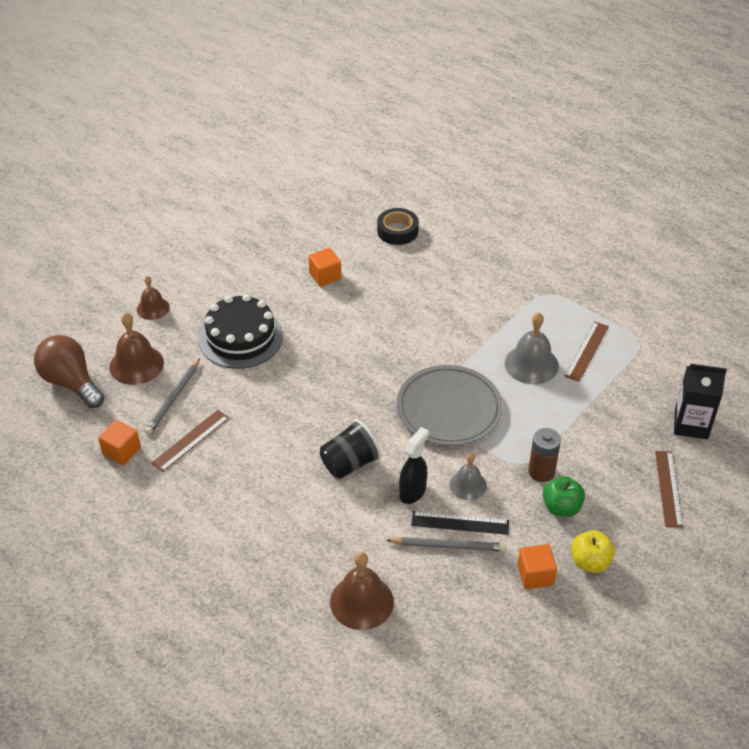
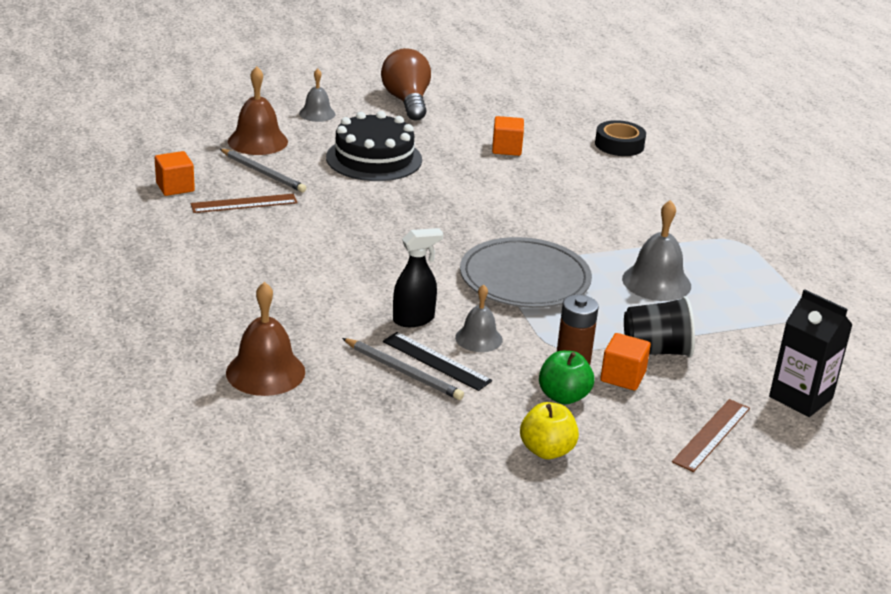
camera: 30 degrees right, 15 degrees down
(71, 383) = (187, 132): brown light bulb -> brown light bulb (407, 102)
(153, 308) = (317, 114): brown bell -> grey bell
(173, 398) = (263, 173): grey pencil -> grey pencil turned 105 degrees counterclockwise
(350, 464) = (374, 276): black cup -> black cup (656, 351)
(535, 575) = (471, 433): orange cube -> orange cube (623, 377)
(587, 351) = (734, 296): brown ruler -> none

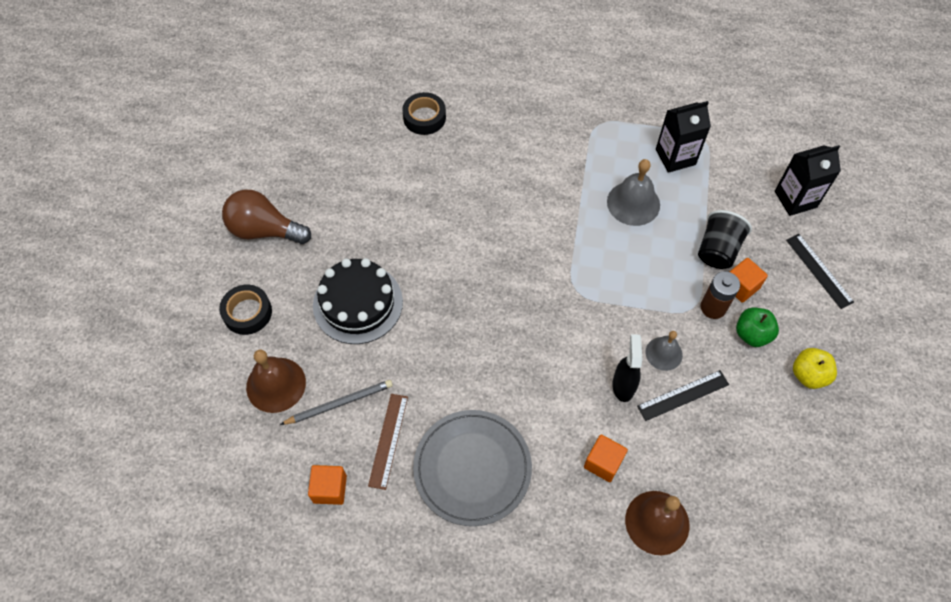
camera: 60 degrees left, 30 degrees up
(317, 114) = (247, 312): grey bell -> black tape
(403, 372) = (689, 424): grey pencil -> none
(506, 149) = (391, 197): orange cube -> orange cube (603, 463)
(525, 279) = (596, 284): grey plate -> grey plate (472, 468)
(711, 434) = (819, 270): brown ruler -> black ruler
(755, 298) = (675, 157): none -> black carton

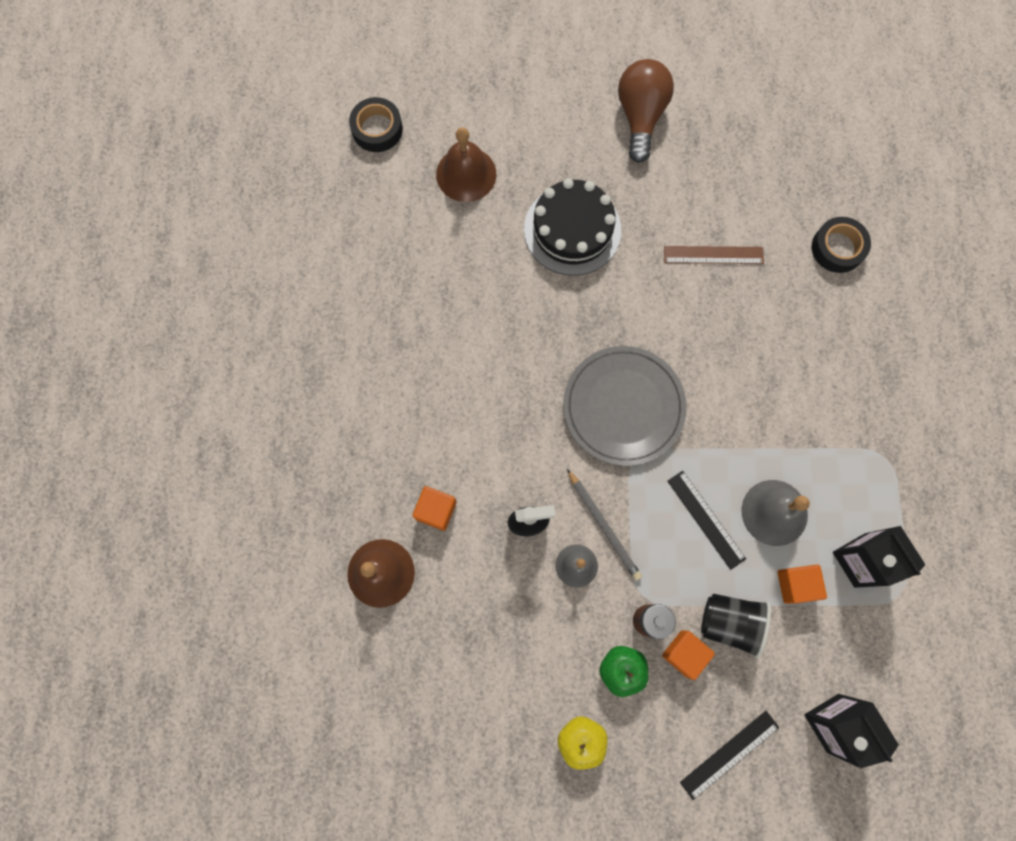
camera: 80 degrees right, 15 degrees up
(247, 312) = (539, 127): black tape -> black tape (377, 129)
(330, 489) = (368, 249): orange cube -> orange cube (795, 584)
(339, 403) = (456, 238): grey pencil -> grey pencil (604, 526)
(388, 440) = (425, 292): brown ruler -> brown ruler (713, 255)
(472, 468) = (409, 379): grey plate -> grey plate (623, 407)
(683, 395) = (528, 591): black ruler -> black ruler (706, 519)

